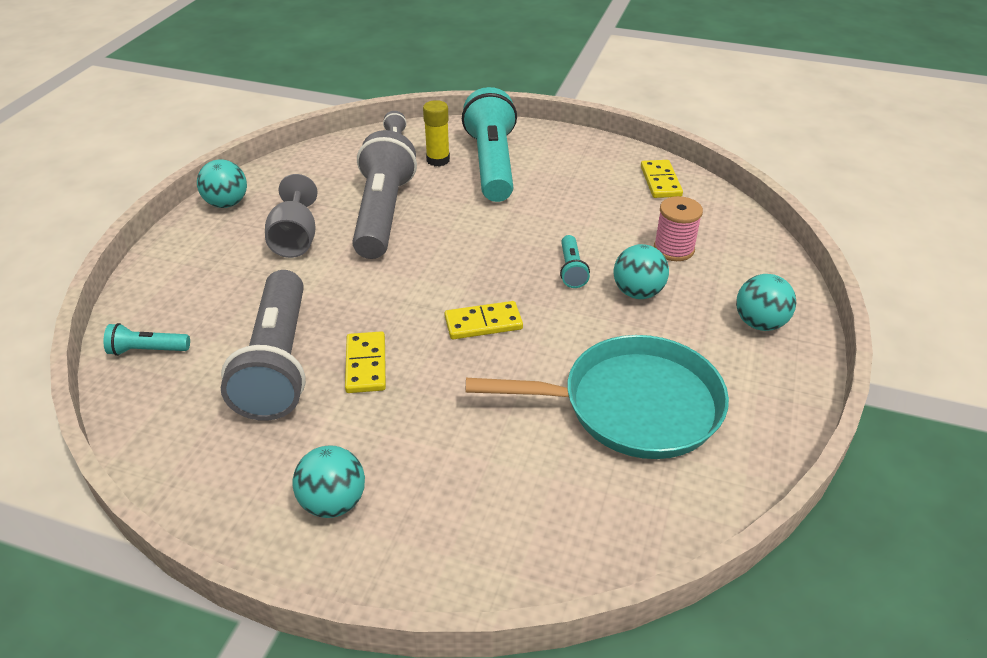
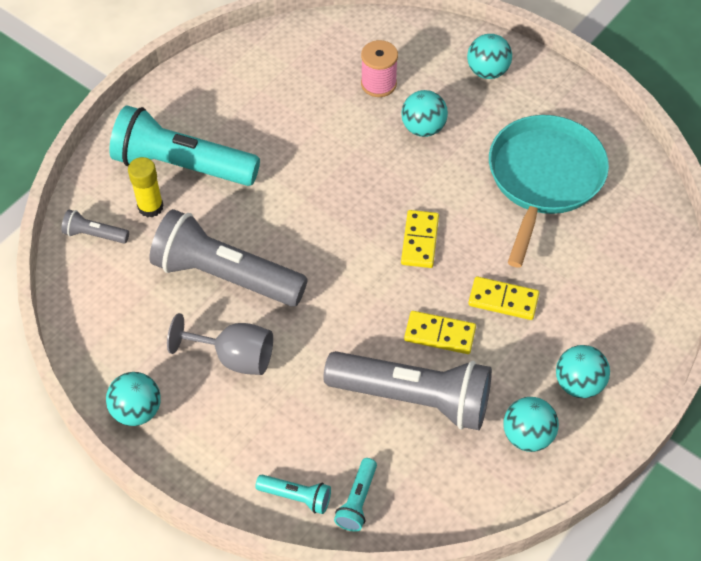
camera: 70 degrees left, 15 degrees up
(247, 468) = (527, 436): none -> turquoise ball
(571, 270) = (376, 160): turquoise flashlight -> turquoise flashlight (296, 497)
(660, 181) = (278, 53): yellow domino -> yellow domino (503, 300)

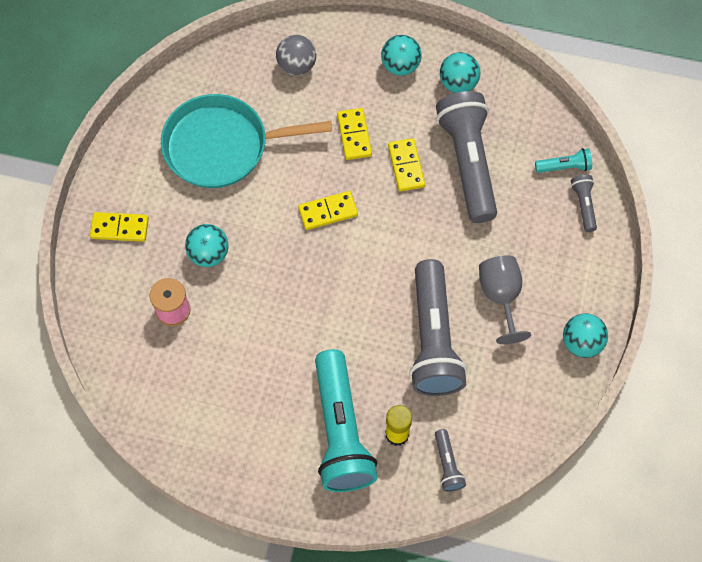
camera: 115 degrees left, 10 degrees up
(296, 497) = (584, 205): turquoise flashlight -> grey flashlight
(487, 71) = (120, 228): turquoise ball -> yellow domino
(620, 280) = (296, 66): none -> grey ball

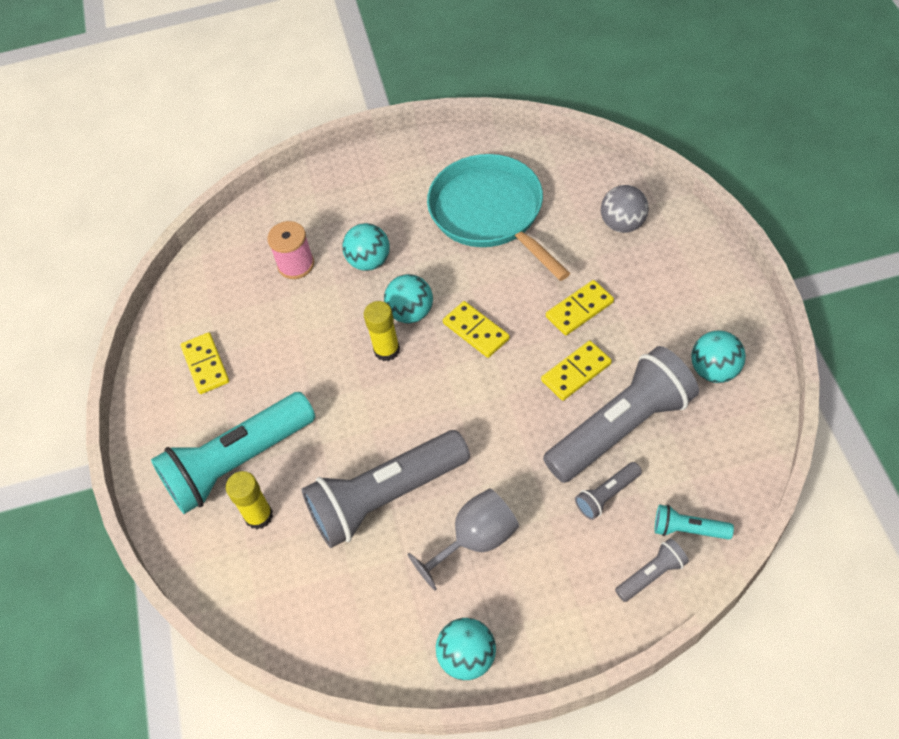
camera: 70 degrees right, 10 degrees down
(120, 228) = (356, 186): yellow domino -> yellow domino (206, 365)
(305, 280) = (387, 350): none -> yellow glue stick
(400, 66) = (693, 308): turquoise ball -> turquoise ball (411, 313)
(447, 465) = (246, 582): grey flashlight -> grey flashlight (607, 495)
(564, 167) = (688, 529): turquoise flashlight -> turquoise flashlight turned 135 degrees clockwise

